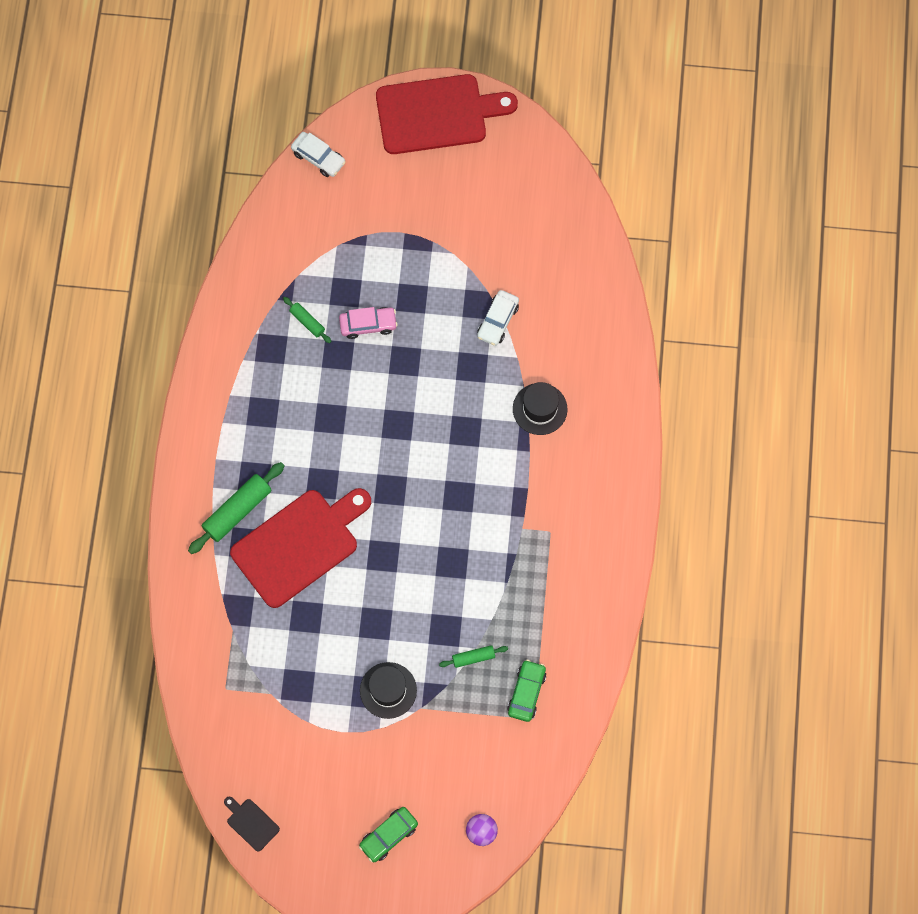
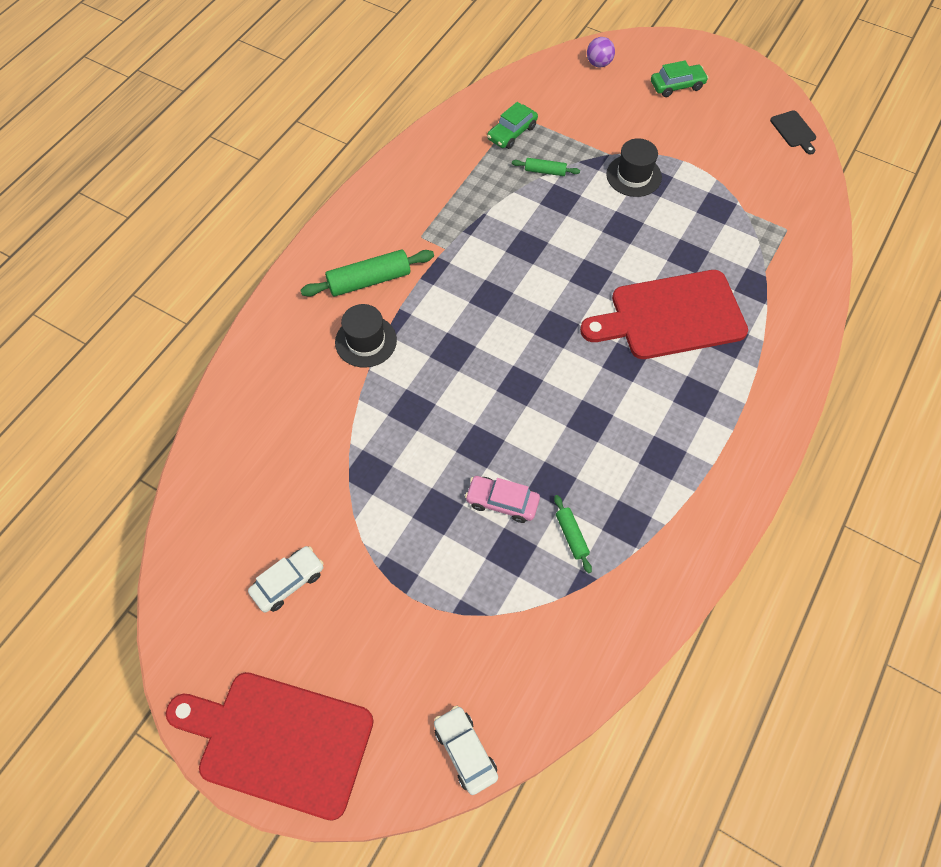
camera: 155 degrees left, 10 degrees down
(237, 511) = (725, 370): green rolling pin -> green rolling pin (369, 280)
(498, 321) = (356, 444): white car -> white car (288, 582)

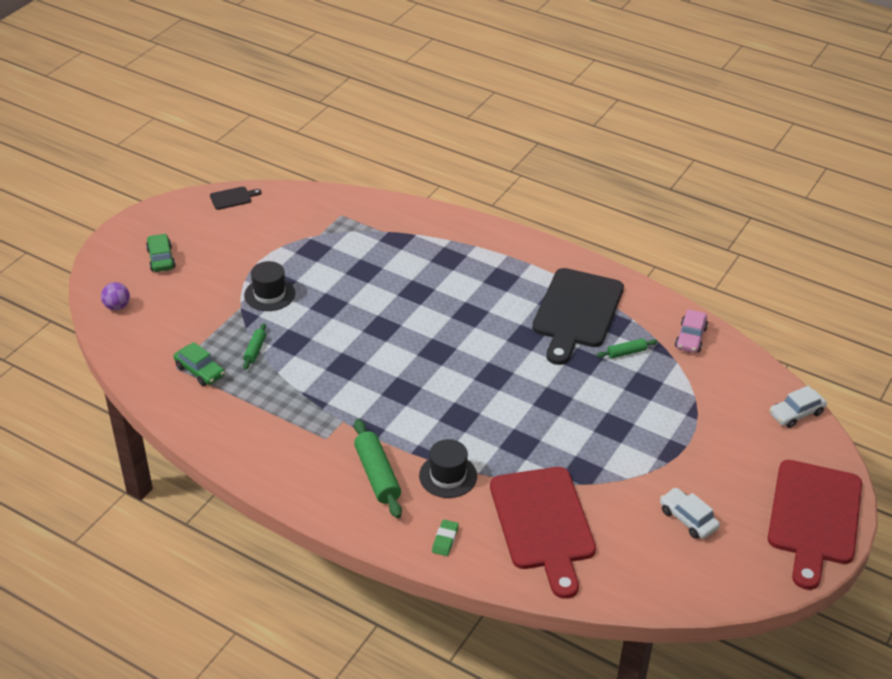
camera: 90 degrees left, 20 degrees down
(280, 339) = (445, 540): none -> green eraser
(502, 502) = (602, 389): pink car -> pink car (690, 338)
(643, 480) = (576, 312): none -> black cutting board
(671, 316) = (426, 285): red cutting board -> red cutting board (543, 523)

